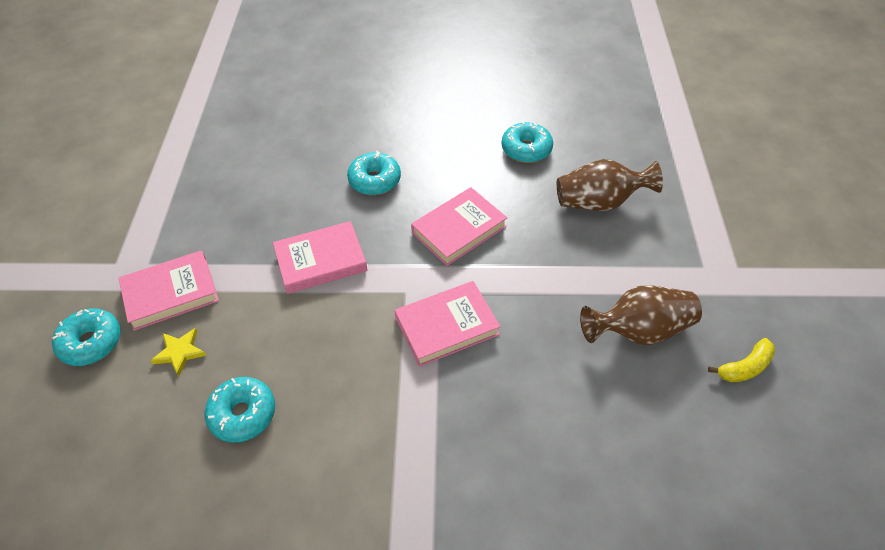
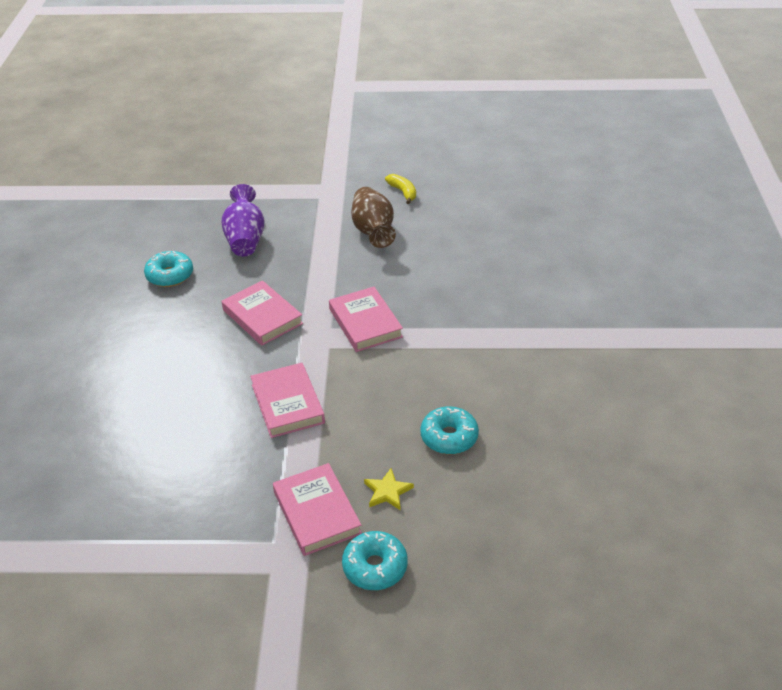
camera: 90 degrees left, 10 degrees down
(374, 180) = (187, 373): turquoise donut -> none
(599, 202) = (245, 239): brown vase -> purple vase

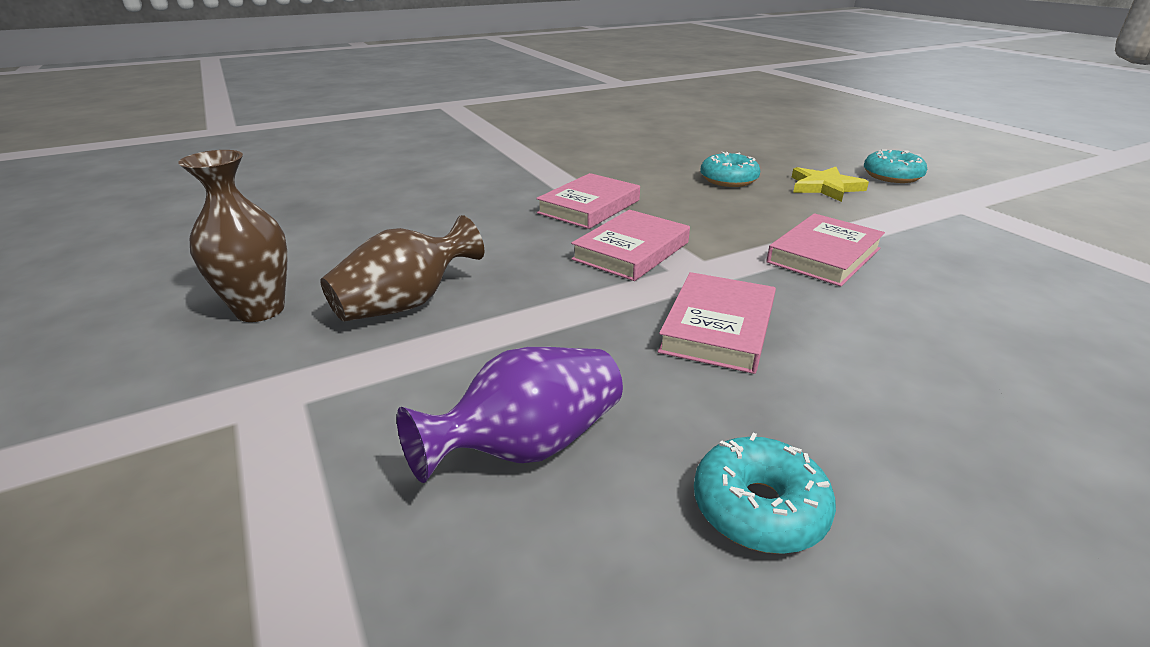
camera: 120 degrees left, 10 degrees down
(317, 513) = (900, 205): pink book -> pink book (589, 206)
(387, 491) = (824, 187): yellow star -> yellow star, size x1.50
(403, 192) = (260, 310): yellow banana -> brown vase

